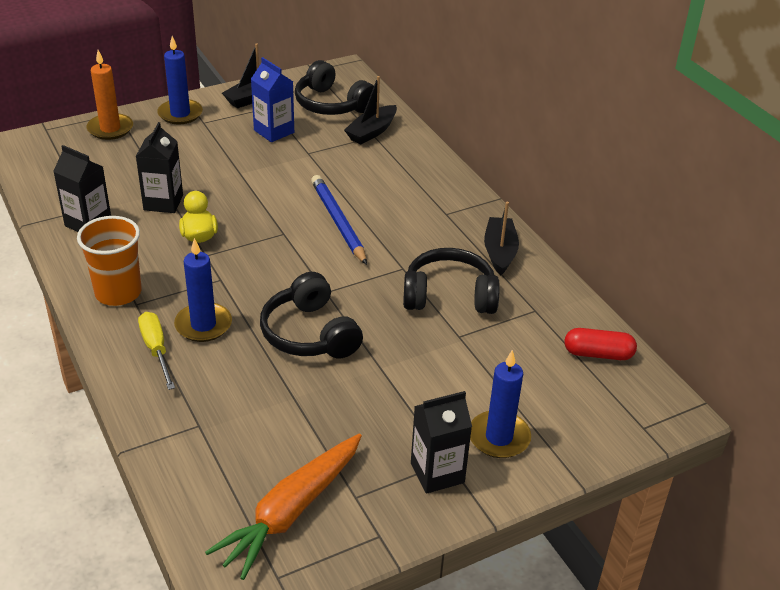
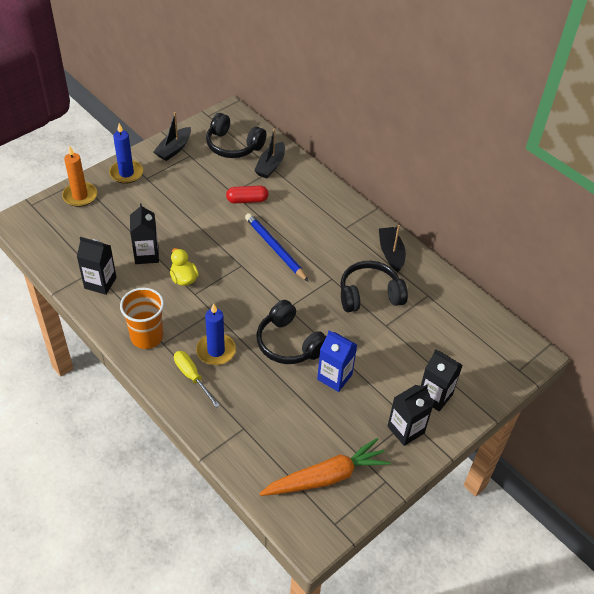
camera: 15 degrees left, 10 degrees up
(274, 131) = (201, 177): blue carton -> blue carton (334, 377)
(291, 511) = (326, 477): orange carrot -> orange carrot turned 135 degrees counterclockwise
(499, 437) = (435, 396): blue candle -> black carton
(598, 354) = (476, 321): red capsule -> red capsule (247, 200)

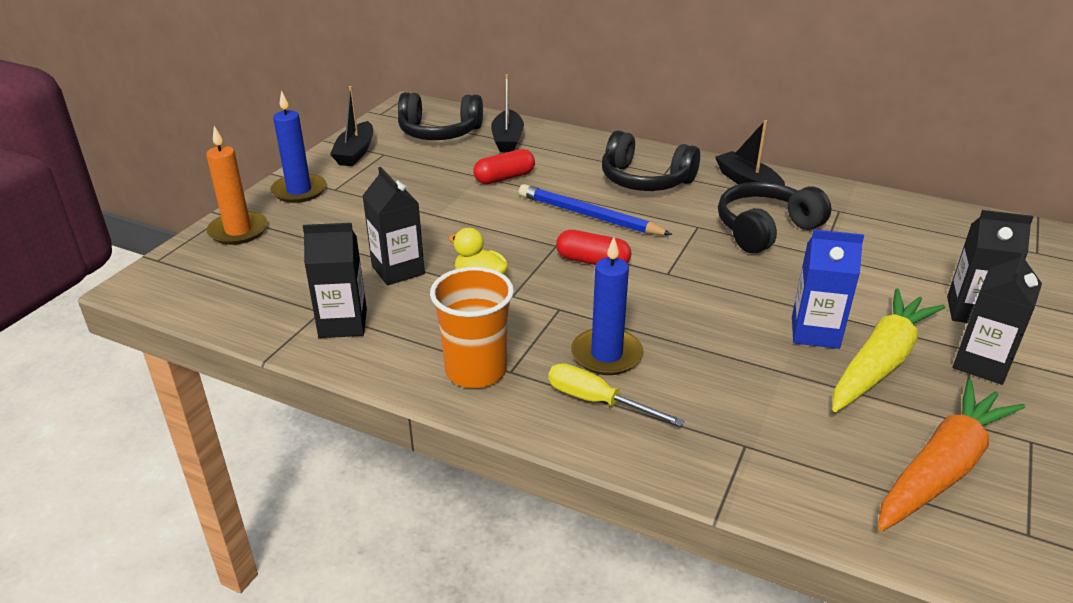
camera: 20 degrees left, 15 degrees down
(253, 285) = (592, 261): none -> red capsule
(289, 343) = (709, 312): black headphones -> black headphones (645, 180)
(352, 408) = (880, 362): none -> yellow carrot

